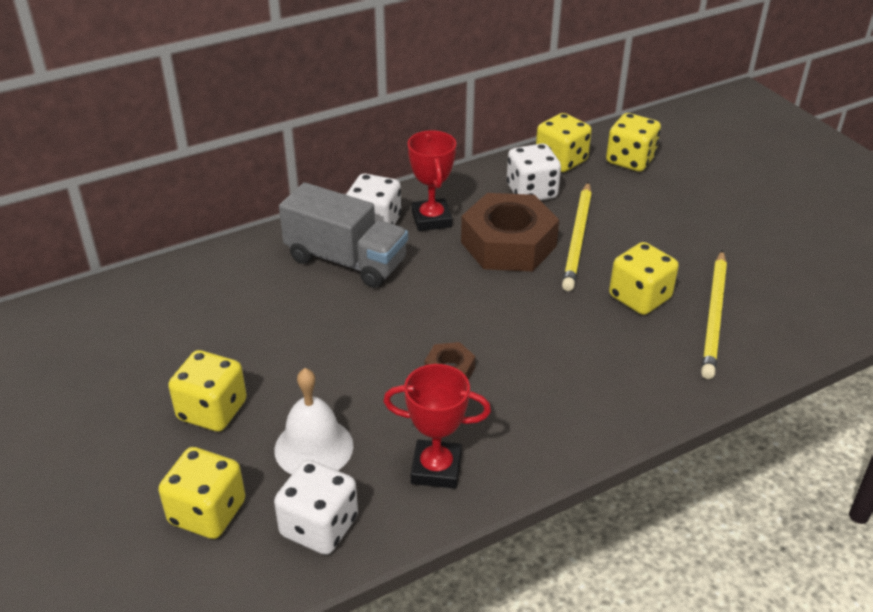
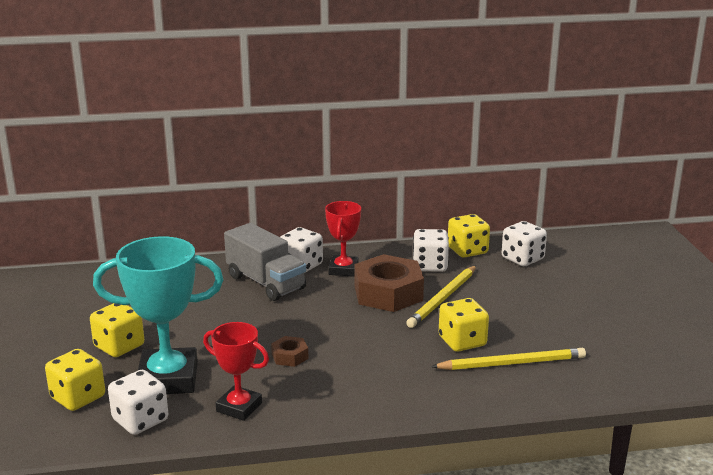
camera: 20 degrees right, 15 degrees down
(314, 447) = (168, 379): white bell -> turquoise trophy
(630, 160) = (522, 259): yellow dice -> white dice
(714, 316) = (512, 363): yellow pencil -> yellow pencil turned 135 degrees counterclockwise

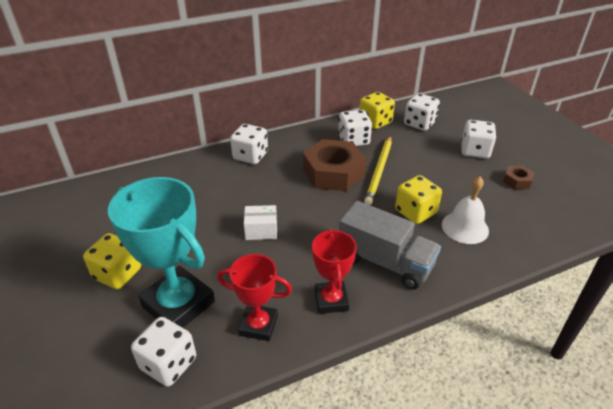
camera: 15 degrees left, 15 degrees up
(78, 397) = (95, 347): yellow dice -> none
(168, 379) = (178, 304): turquoise trophy -> turquoise trophy turned 60 degrees clockwise
(266, 282) = (227, 178): grey truck -> grey truck (385, 262)
(280, 333) = (261, 230): none -> white box
(290, 356) = (280, 255): brown nut -> brown nut (517, 181)
(343, 269) = (287, 155): red trophy -> red trophy (331, 300)
(512, 363) = (465, 227): yellow pencil -> white bell
(575, 295) = (475, 151): none -> white dice

